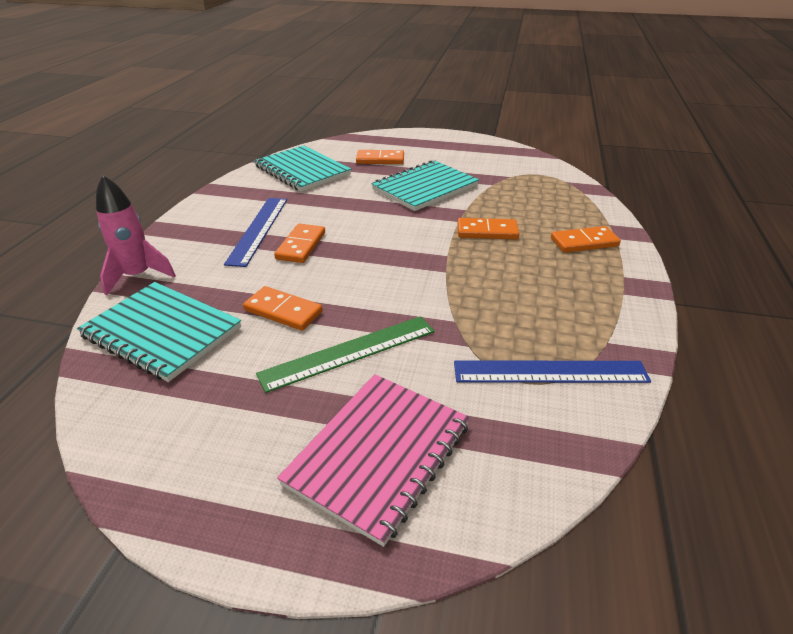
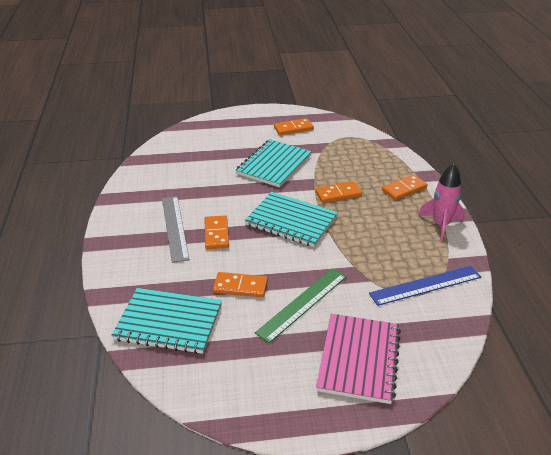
camera: 20 degrees left, 0 degrees up
(138, 276) = (114, 286): pink rocket -> pink rocket (440, 225)
(258, 229) = (174, 227): blue ruler -> grey ruler
(302, 171) = (169, 167): turquoise notebook -> turquoise notebook (291, 221)
(380, 159) = (224, 144): orange domino -> orange domino (293, 128)

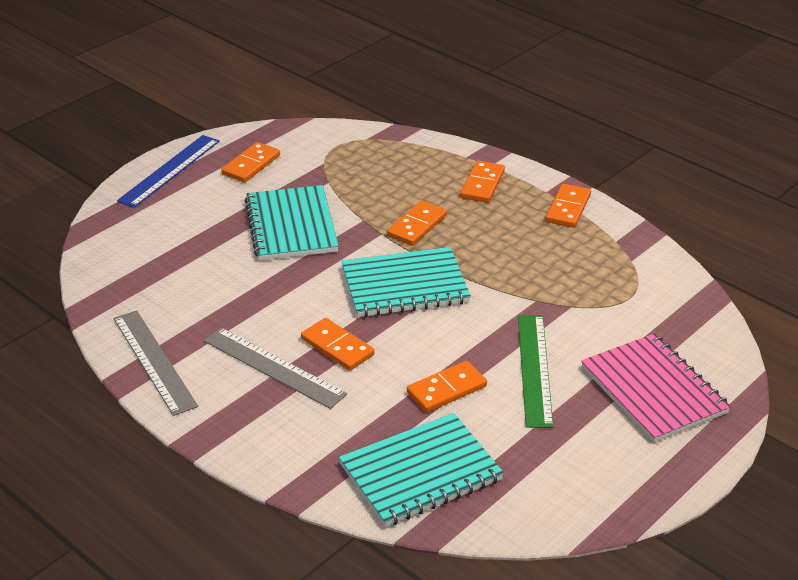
camera: 40 degrees left, 0 degrees up
(130, 196) = (154, 361): none -> grey ruler
(425, 285) = (627, 282): blue ruler -> blue ruler (170, 170)
(440, 225) = (568, 208): pink rocket -> orange domino

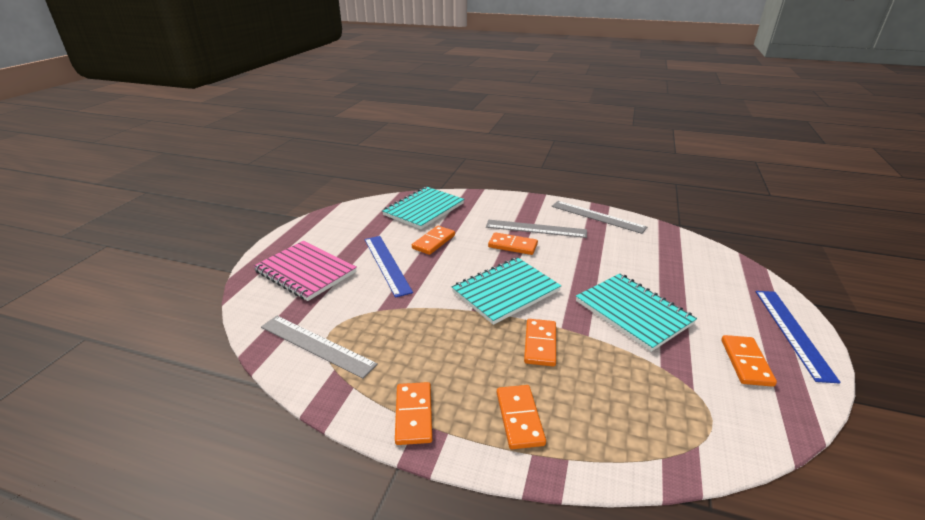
camera: 155 degrees right, 5 degrees down
(534, 369) = (386, 264): green ruler -> blue ruler
(646, 287) = (316, 345): none -> grey ruler

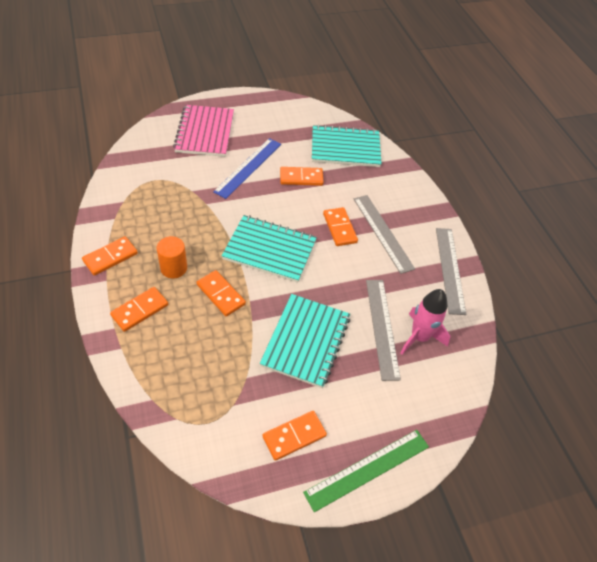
camera: 50 degrees right, 20 degrees up
(316, 345) = (138, 181): grey ruler -> grey ruler (382, 327)
(476, 365) = (173, 268): none -> orange cylinder
(540, 344) = (221, 294): orange domino -> orange domino turned 75 degrees clockwise
(659, 254) = (419, 337): none -> pink rocket
(792, 332) = (367, 469): blue ruler -> green ruler

